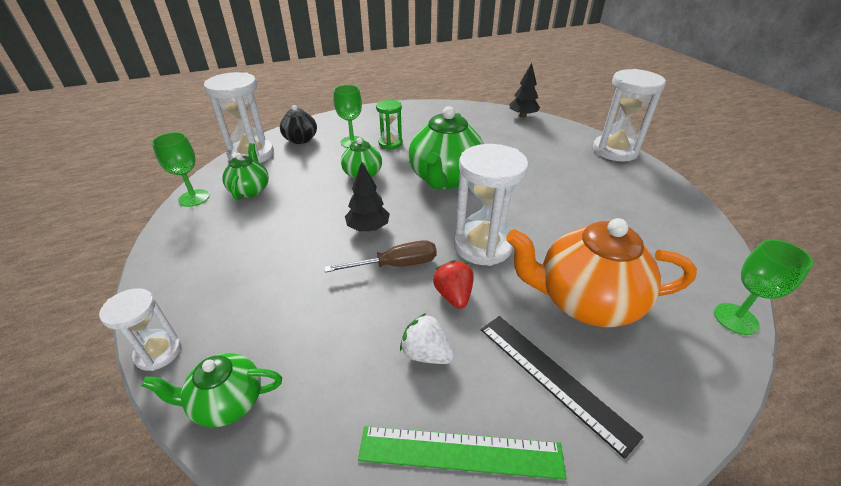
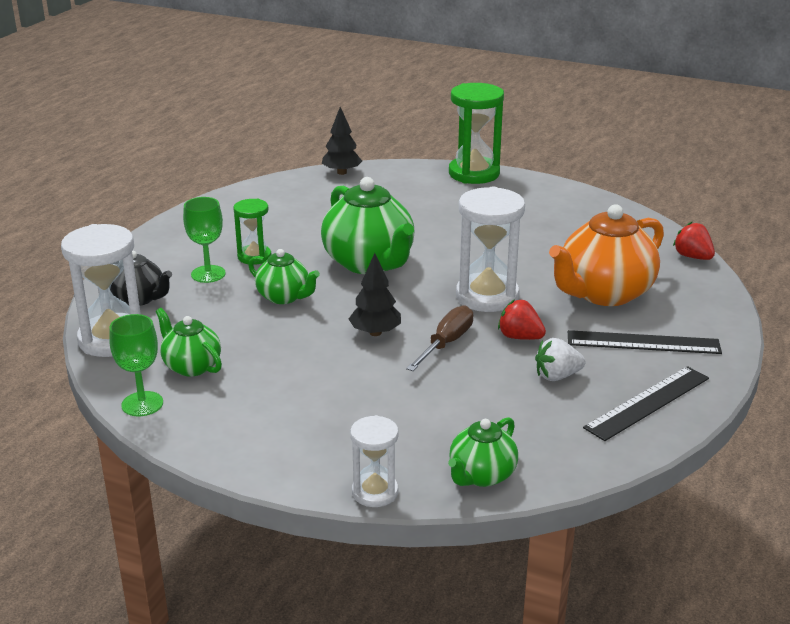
camera: 45 degrees left, 10 degrees down
(460, 452) = (648, 403): green ruler -> black ruler
(615, 151) = (474, 173): white hourglass -> green hourglass
(735, 319) = (692, 257): green goblet -> red strawberry

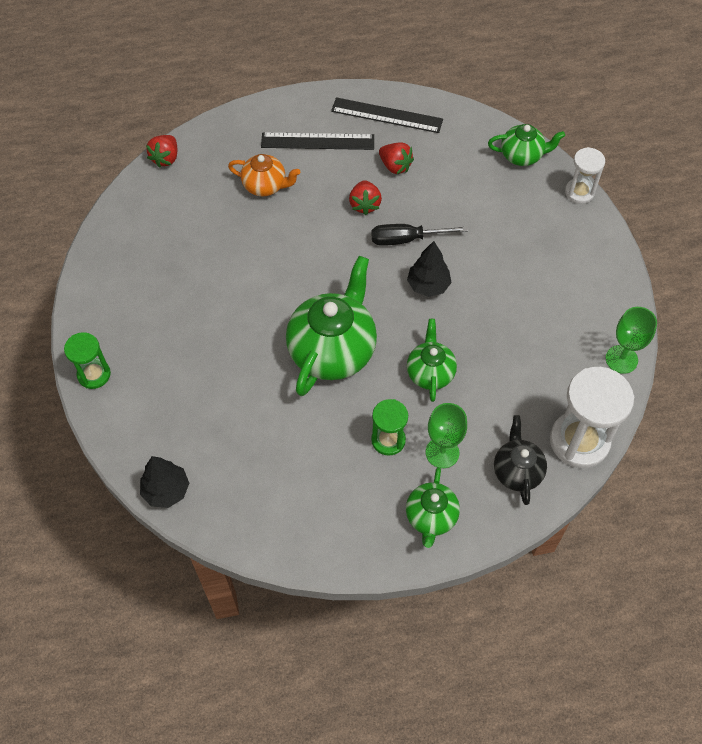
camera: 125 degrees left, 30 degrees up
(191, 366) = (561, 364): green teapot -> green teapot (431, 517)
(446, 343) = (406, 239): brown screwdriver -> black screwdriver
(474, 173) = (94, 374): green hourglass -> green hourglass, size x0.57
(487, 296) = (324, 248): white hourglass -> none
(557, 376) = (395, 166): white strawberry -> red strawberry
(604, 293) = (265, 186): orange teapot -> orange teapot, size x0.55
(643, 342) = (317, 141): black ruler -> black ruler turned 60 degrees counterclockwise

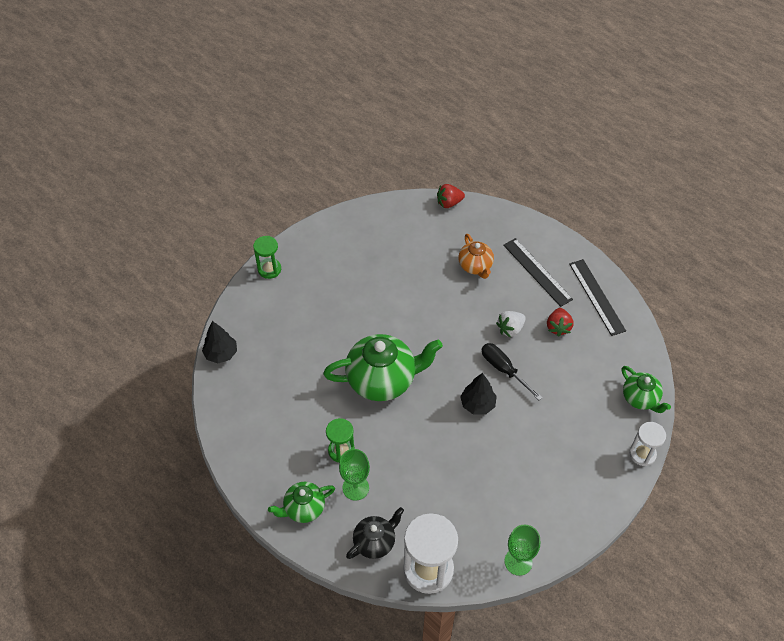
camera: 55 degrees right, 5 degrees down
(364, 205) = (510, 329): red strawberry -> white strawberry
(430, 373) = (410, 445): green teapot -> none

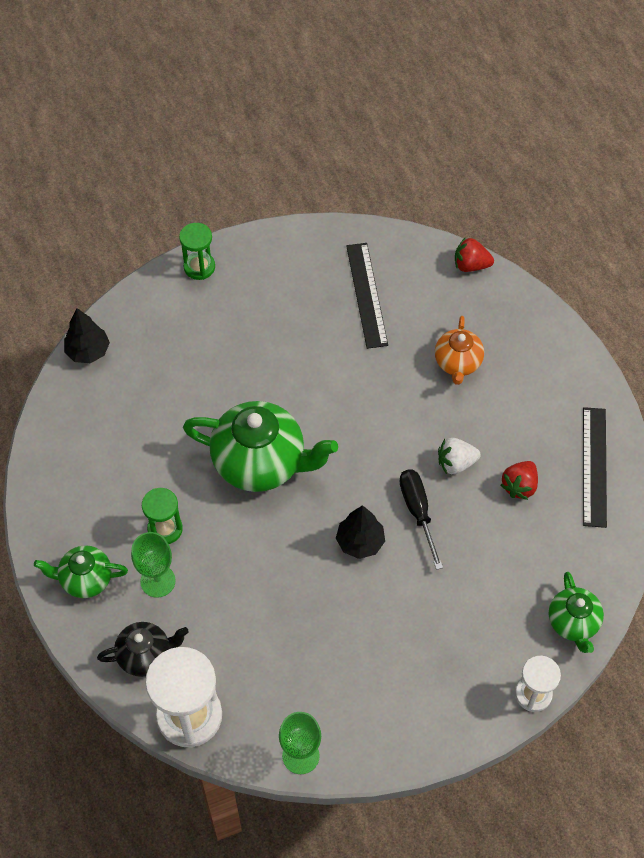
camera: 25 degrees right, 5 degrees up
(537, 272) = (534, 402): black ruler -> black ruler (366, 295)

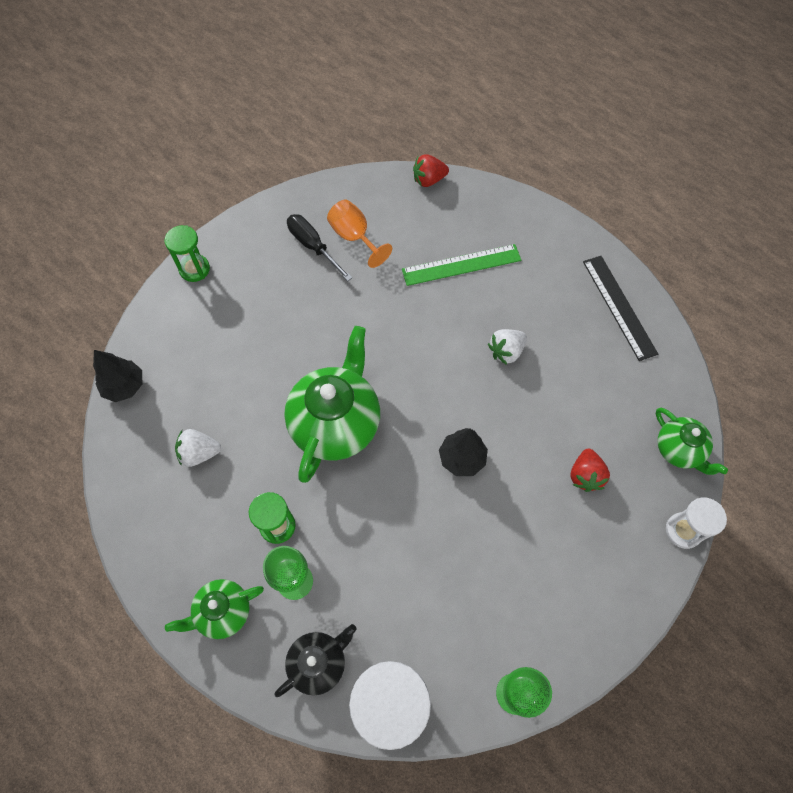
camera: 25 degrees left, 5 degrees up
(126, 438) = (199, 453): none -> white strawberry
(260, 462) = (336, 423): green teapot -> green teapot turned 60 degrees counterclockwise
(366, 295) = (354, 237): black ruler -> orange goblet
(418, 512) = (497, 409): black screwdriver -> black screwdriver (313, 246)
(457, 363) = (461, 265): orange teapot -> green ruler
(519, 486) = (569, 349): red strawberry -> red strawberry (585, 475)

